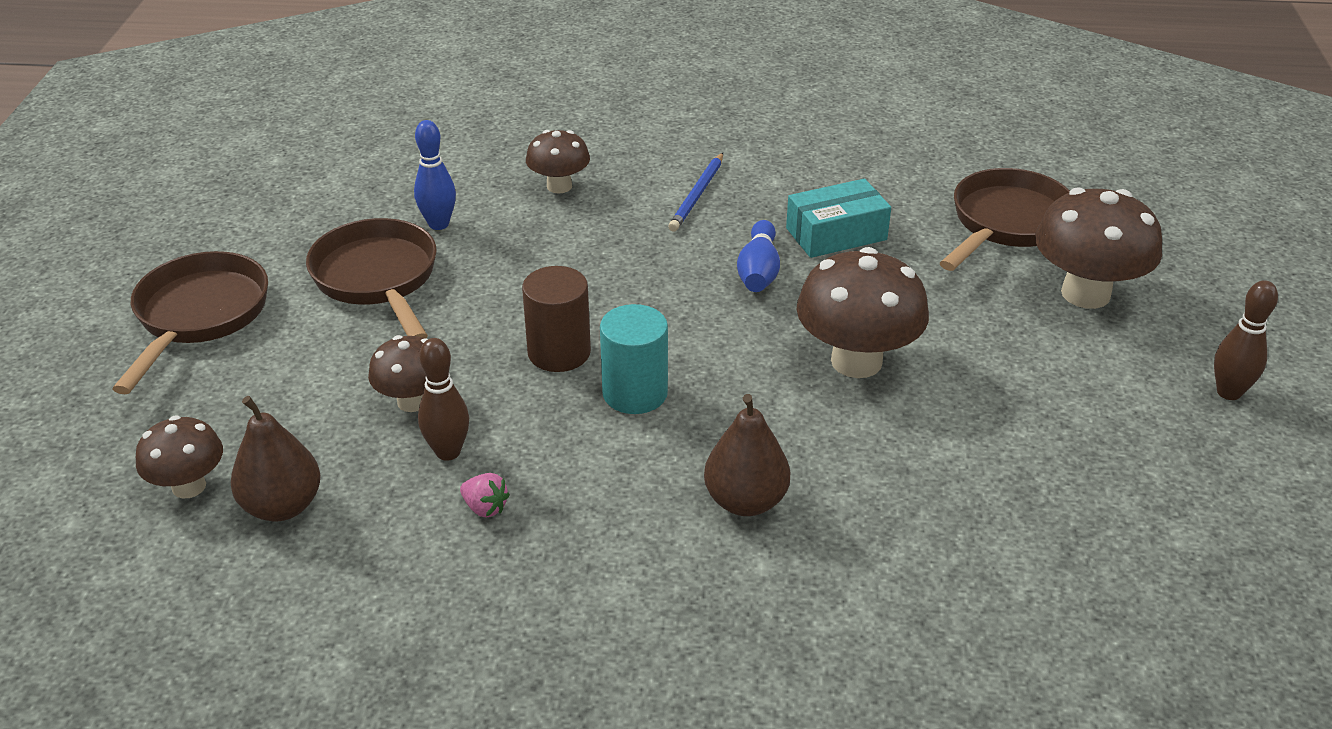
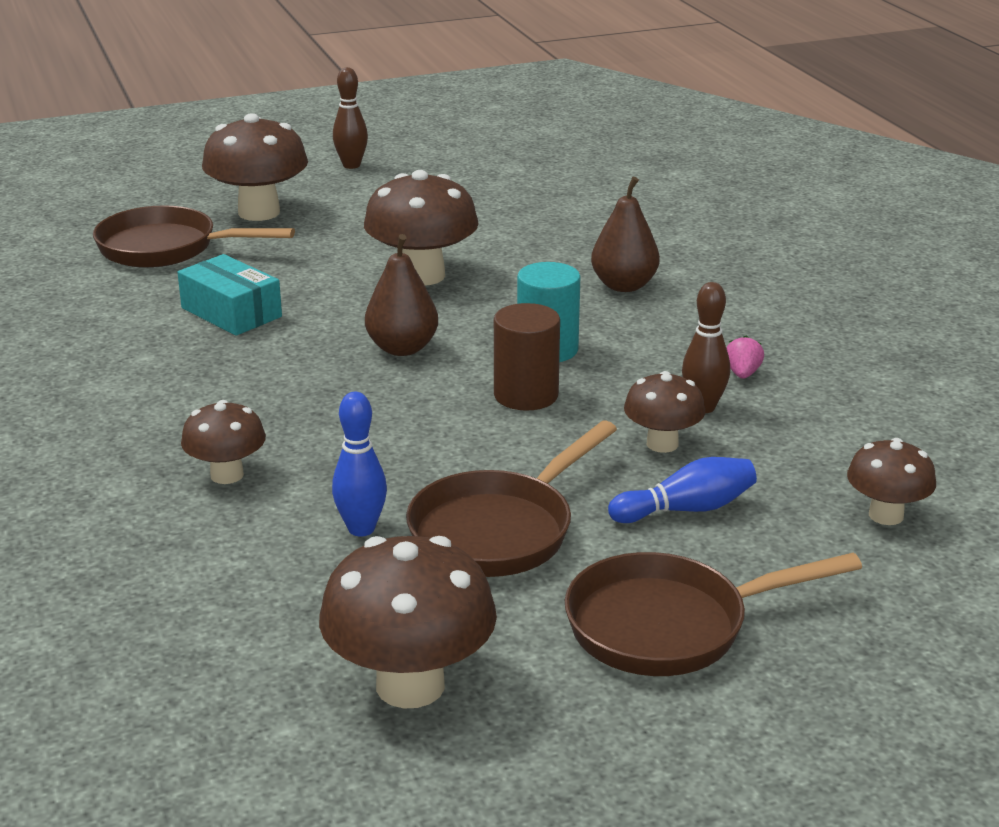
camera: 115 degrees left, 10 degrees down
(263, 204) = (410, 685): none -> brown mushroom
(282, 506) = (847, 459): brown pear -> brown pear (402, 348)
(697, 195) = (198, 391): blue pencil -> none
(758, 271) = (322, 334): blue bowling pin -> blue bowling pin (686, 509)

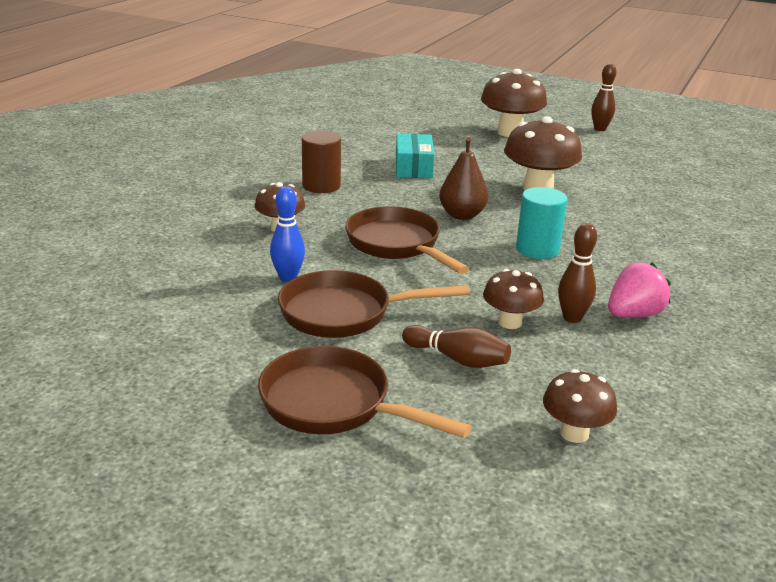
camera: 45 degrees right, 0 degrees up
(166, 248) = (437, 131): brown pan -> brown pan (397, 245)
(410, 685) = (176, 351): brown mushroom -> none
(526, 395) = (482, 263): brown cylinder -> brown cylinder (321, 186)
(624, 286) = (647, 240): brown pear -> none
(686, 509) = (457, 359): blue bowling pin -> brown bowling pin
(742, 374) = (633, 314): pink strawberry -> pink strawberry, size x1.83

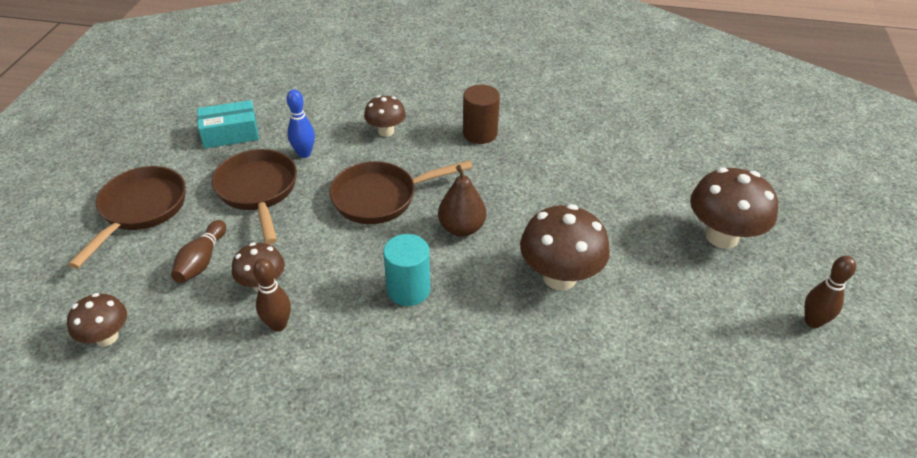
camera: 75 degrees right, 15 degrees up
(397, 245) = (381, 198): brown pan -> brown pan turned 150 degrees counterclockwise
(413, 167) = (560, 179): turquoise box -> turquoise box (230, 134)
(633, 314) = (294, 370): pink strawberry -> none

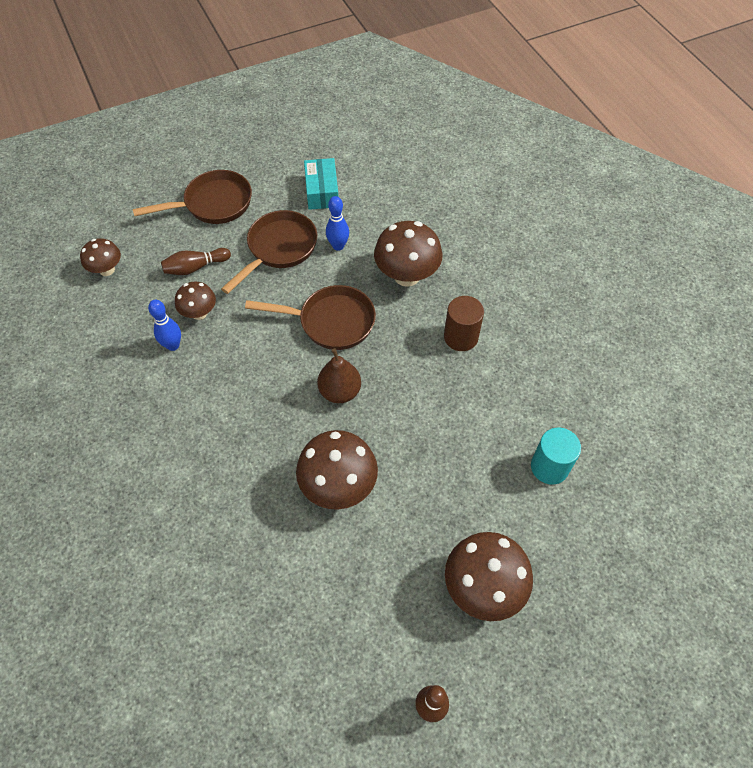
camera: 55 degrees right, 15 degrees up
(230, 134) = (322, 191): turquoise box -> turquoise box turned 45 degrees clockwise
(278, 325) = (173, 345): brown bowling pin -> blue bowling pin
(381, 198) = (331, 322): brown pan -> brown pan turned 150 degrees clockwise
(386, 131) = (406, 276): brown mushroom -> brown mushroom, size x1.71
(408, 289) = (254, 397): turquoise cylinder -> turquoise cylinder (549, 467)

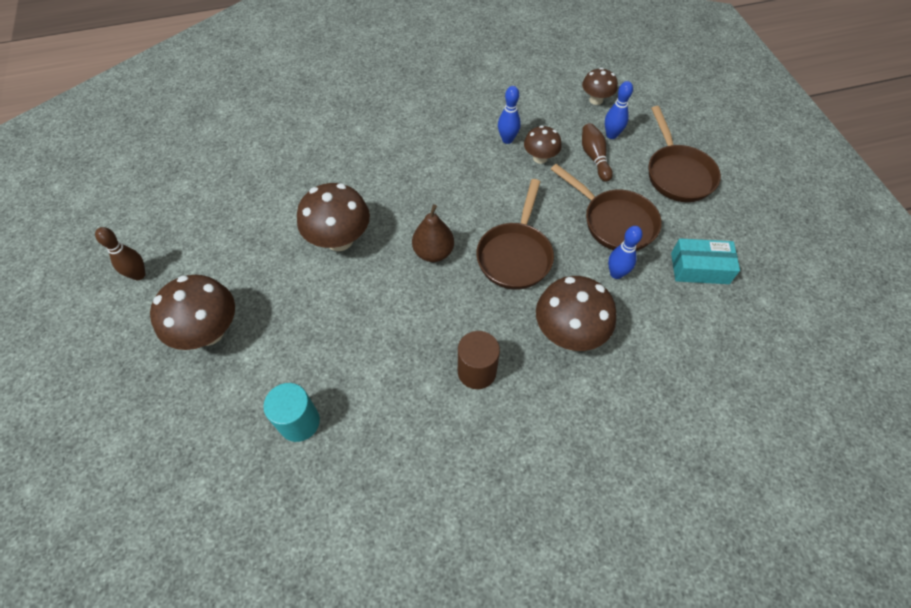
camera: 100 degrees right, 0 degrees up
(162, 255) = (611, 135): none -> blue bowling pin

